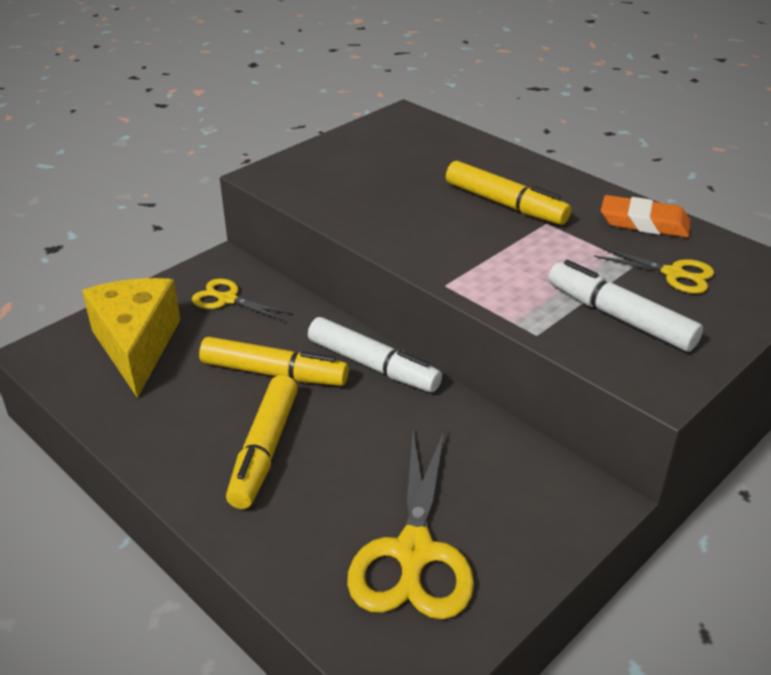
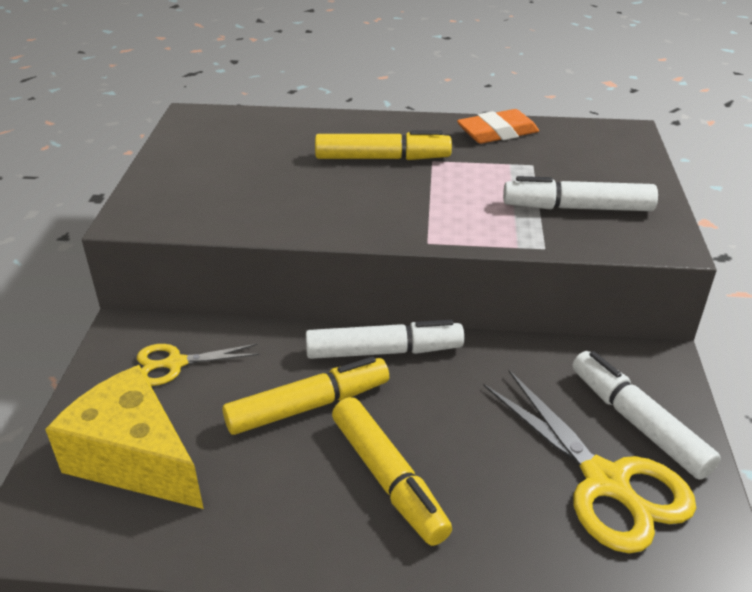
camera: 40 degrees left, 0 degrees up
(503, 530) = (637, 422): none -> white marker
(673, 274) = (565, 161): yellow scissors -> none

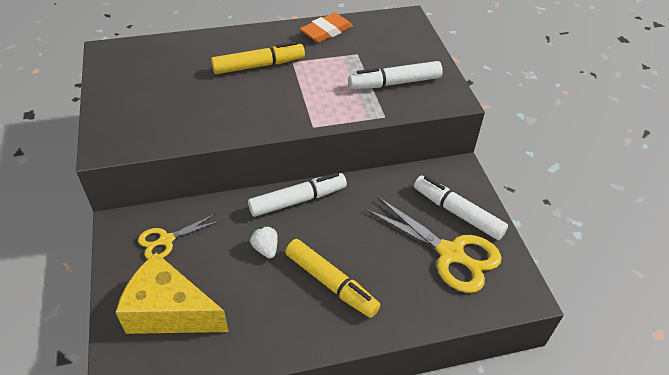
camera: 20 degrees left, 10 degrees up
(309, 406) = (265, 248): yellow marker -> white strawberry

